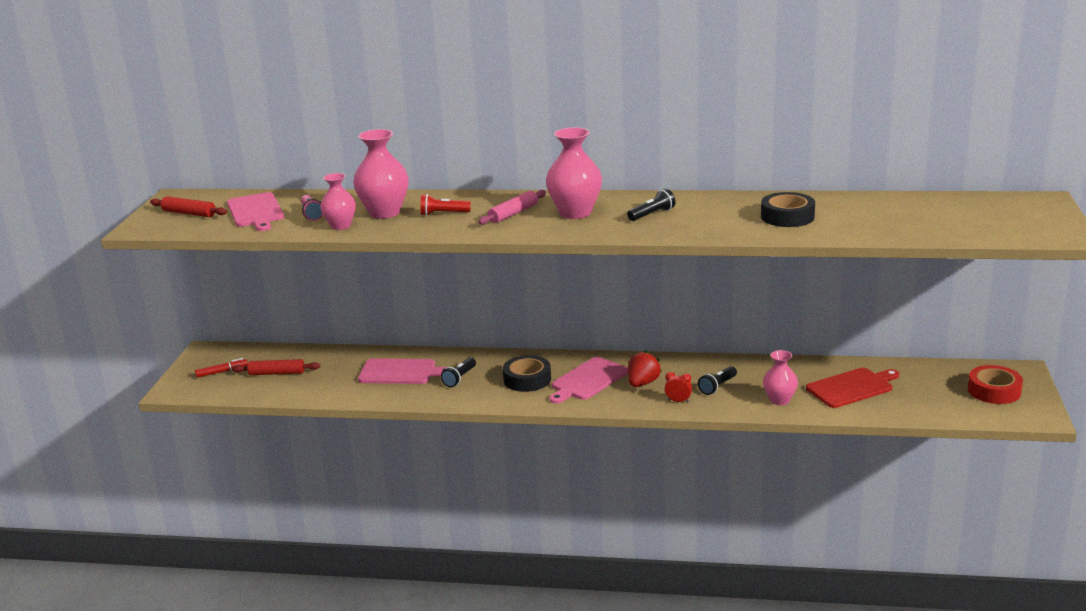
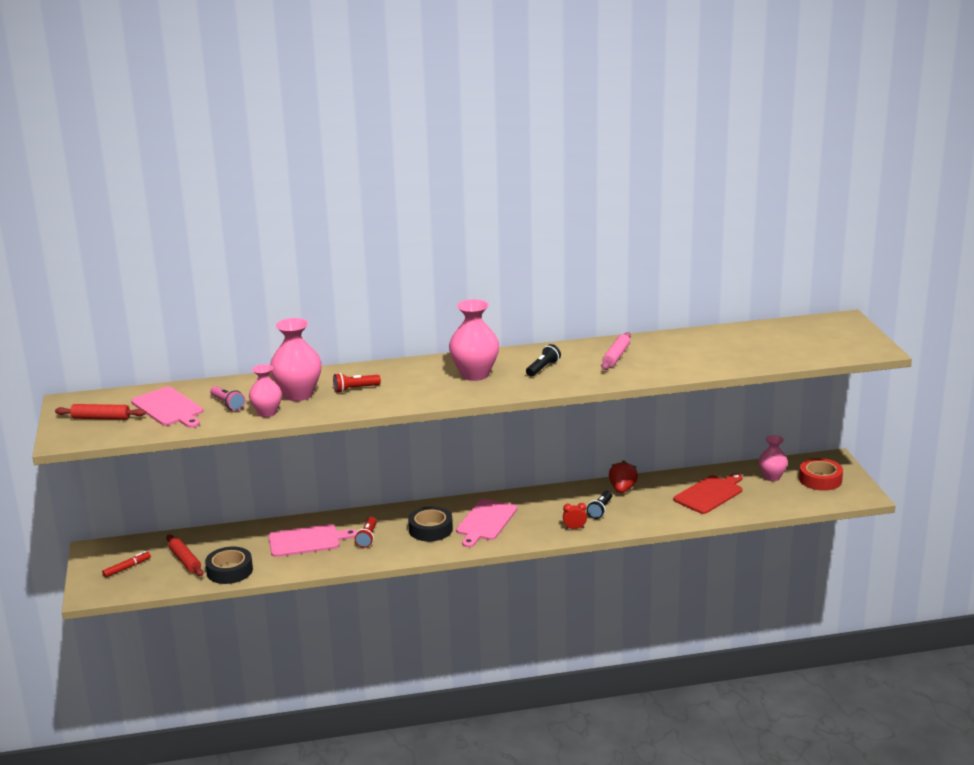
camera: 20 degrees left, 0 degrees up
(277, 373) = (185, 560): red rolling pin -> red rolling pin turned 75 degrees clockwise
(459, 378) = (367, 538): black flashlight -> red flashlight
(513, 214) = (420, 382): pink rolling pin -> pink rolling pin (616, 357)
(642, 383) = (535, 517): red strawberry -> red strawberry (622, 489)
(779, 400) = (658, 514): pink vase -> pink vase (772, 477)
(787, 217) = (657, 357): black tape -> black tape (229, 571)

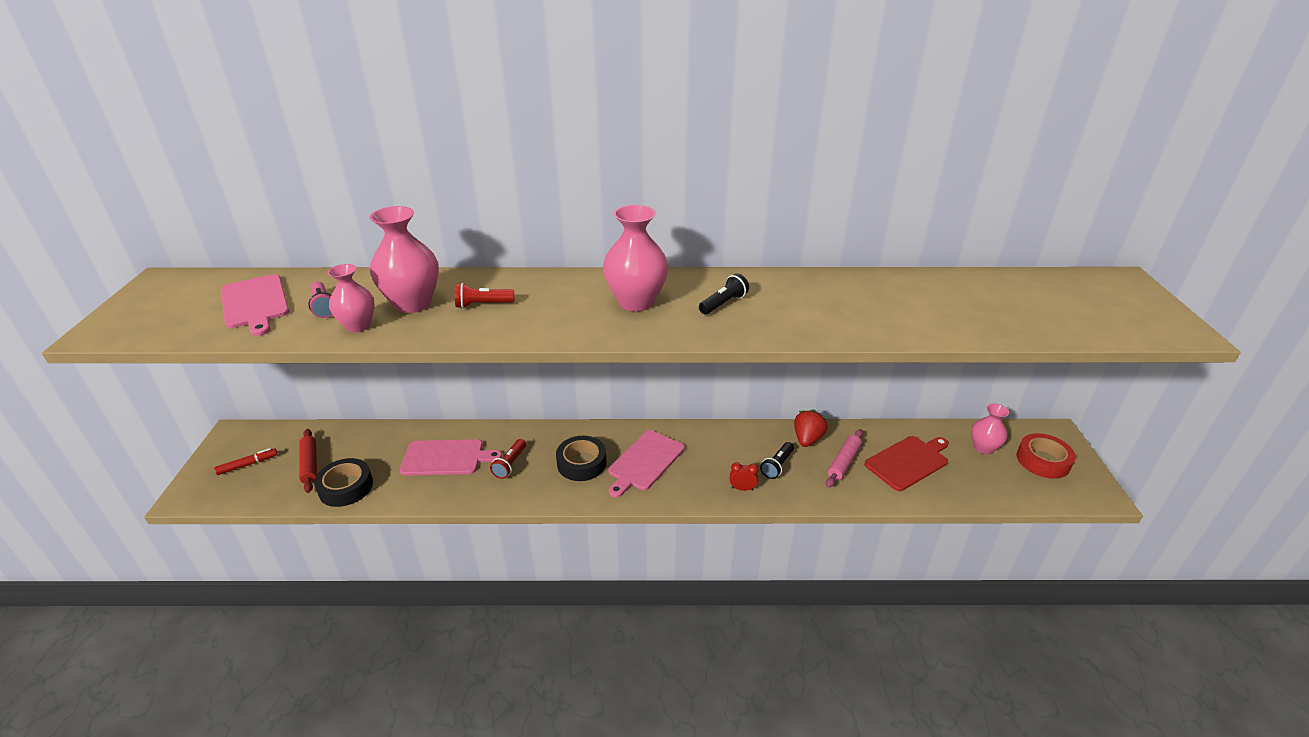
camera: 10 degrees right, 10 degrees up
(101, 418) = (170, 307): red rolling pin -> none
(616, 357) = (821, 298): pink rolling pin -> pink rolling pin (844, 462)

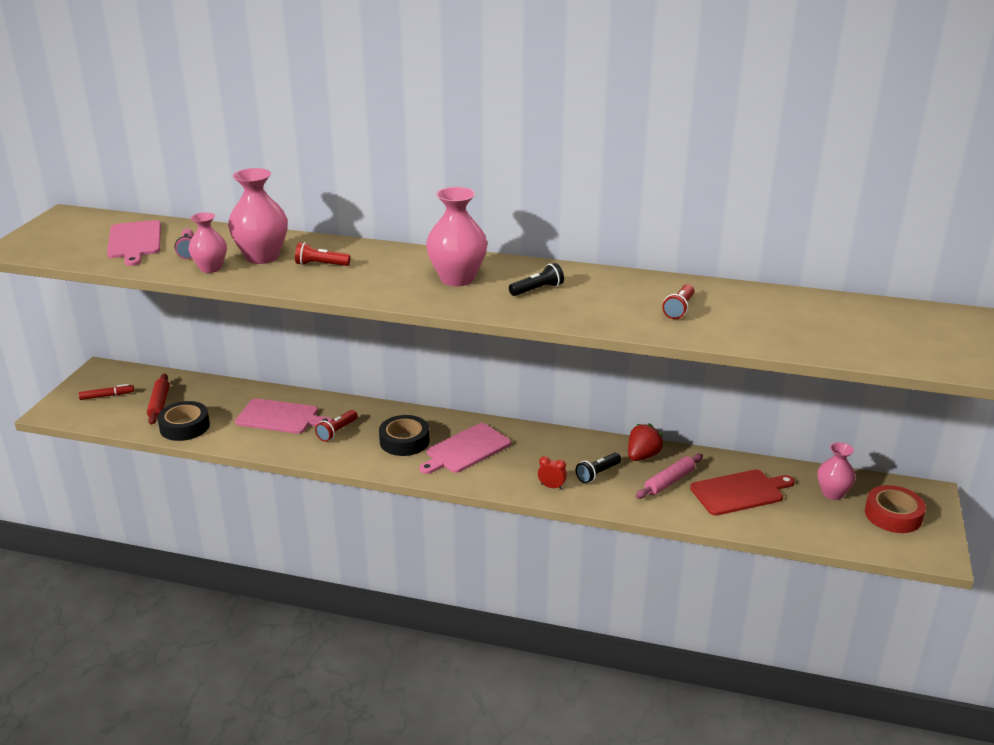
camera: 15 degrees right, 5 degrees down
(871, 306) = (679, 309): none -> red flashlight

